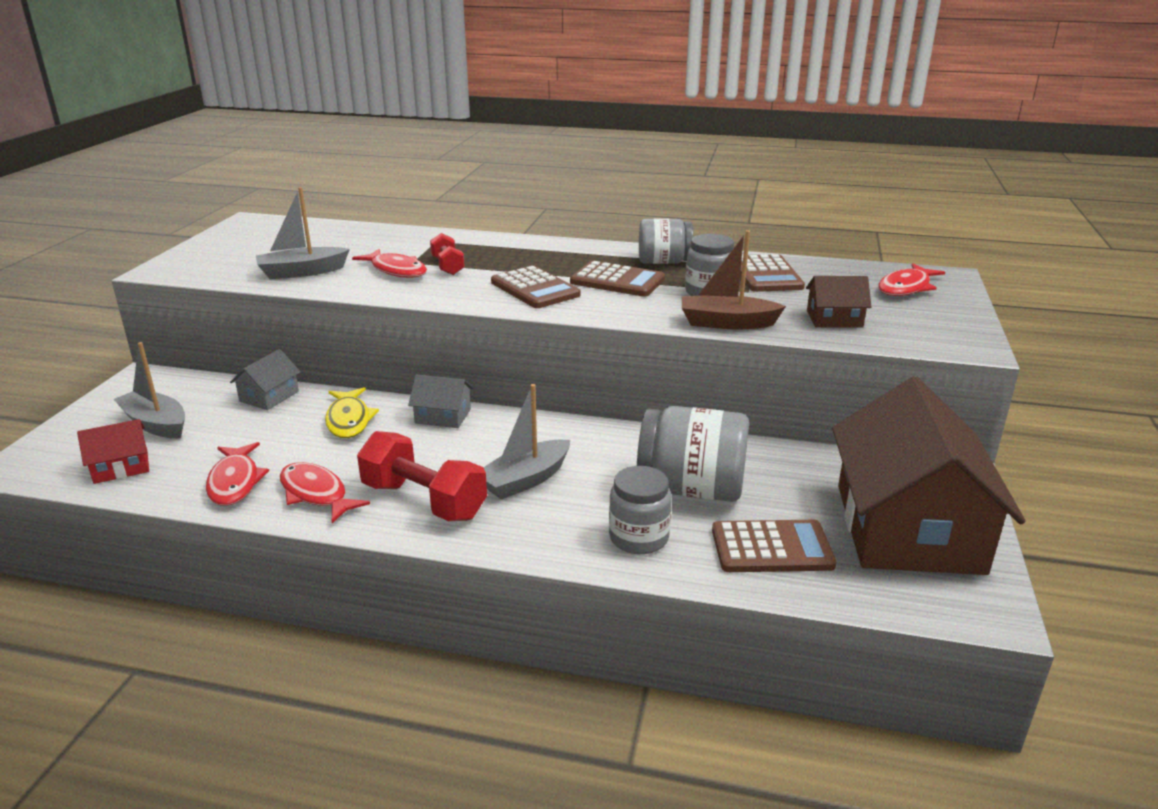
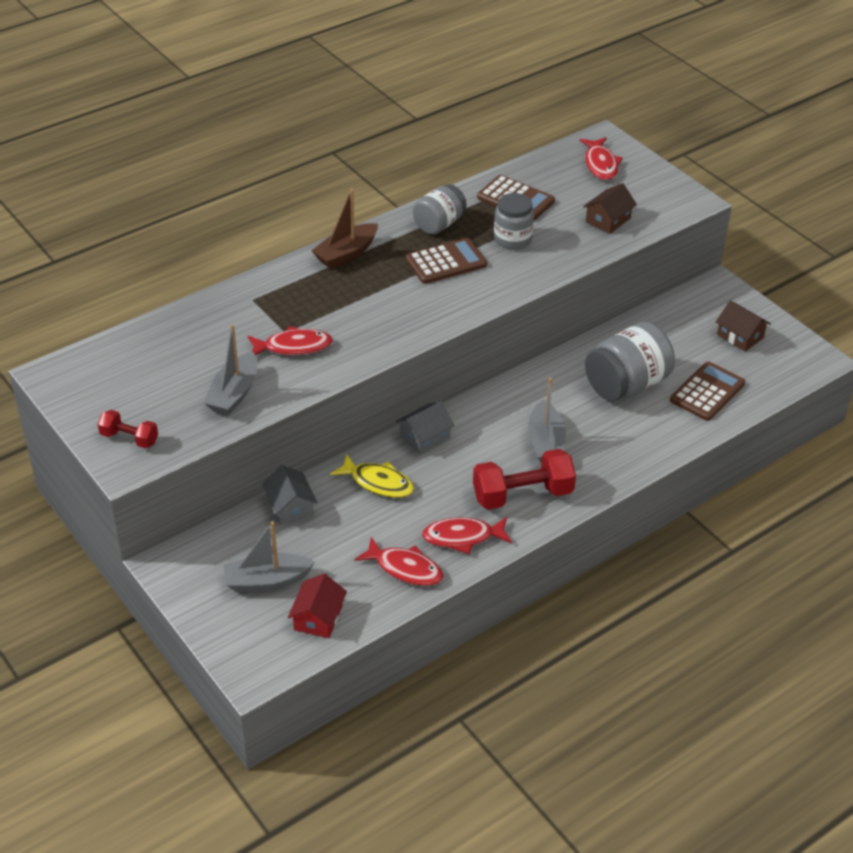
camera: 50 degrees left, 15 degrees up
(448, 266) = (318, 319): red dumbbell -> red dumbbell (129, 438)
(535, 289) = (414, 303): brown calculator -> none
(639, 538) = (649, 432): grey jar -> none
(726, 323) = (565, 261): brown boat -> brown boat (346, 254)
(907, 528) = (740, 336): brown house -> brown house, size x0.41

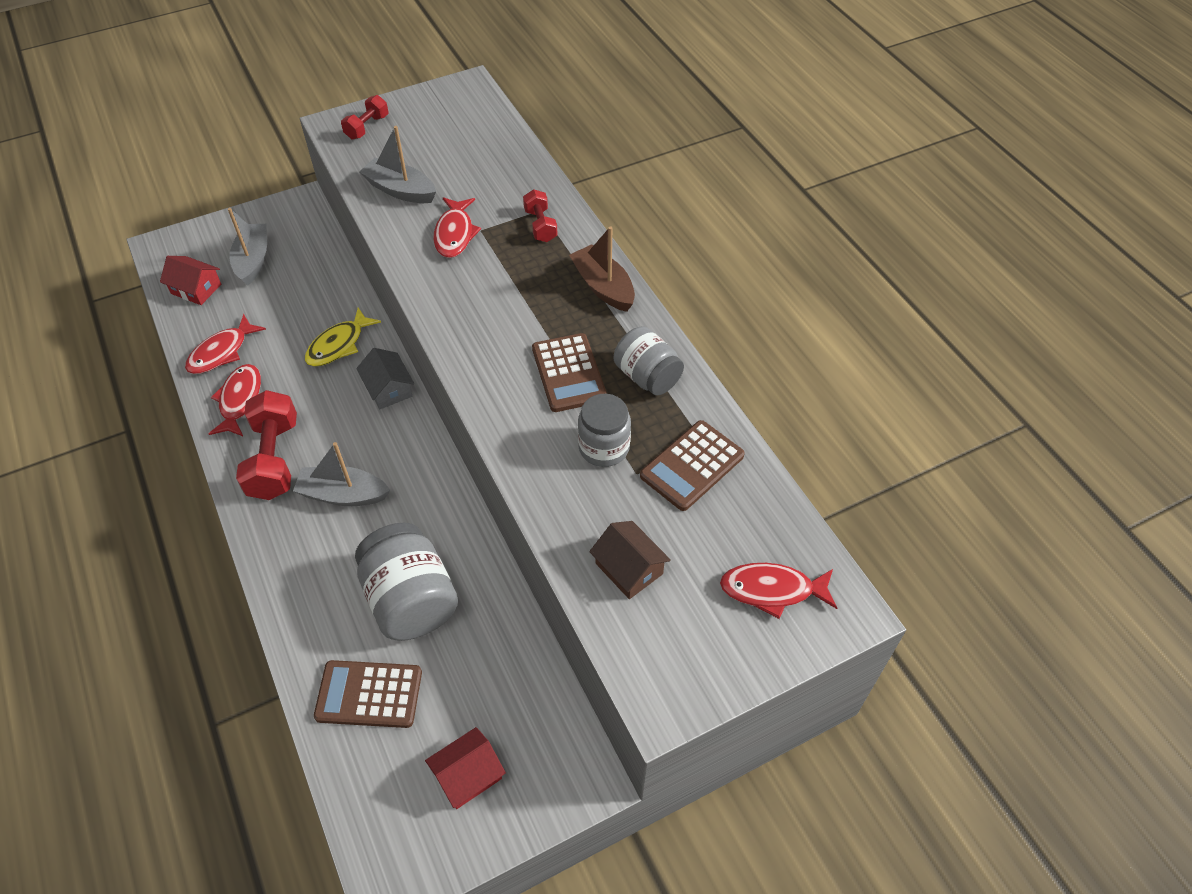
camera: 100 degrees right, 10 degrees up
(274, 296) = (540, 225): none -> red dumbbell
(290, 507) = (333, 281): grey house -> none
(707, 392) = (369, 694): brown calculator -> brown calculator turned 135 degrees clockwise
(740, 336) = (468, 775): brown house -> red house

